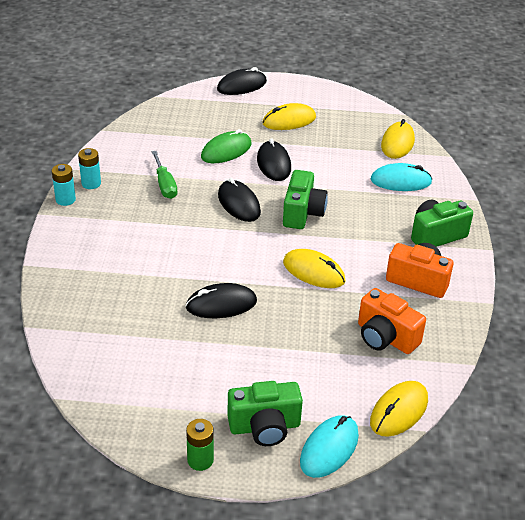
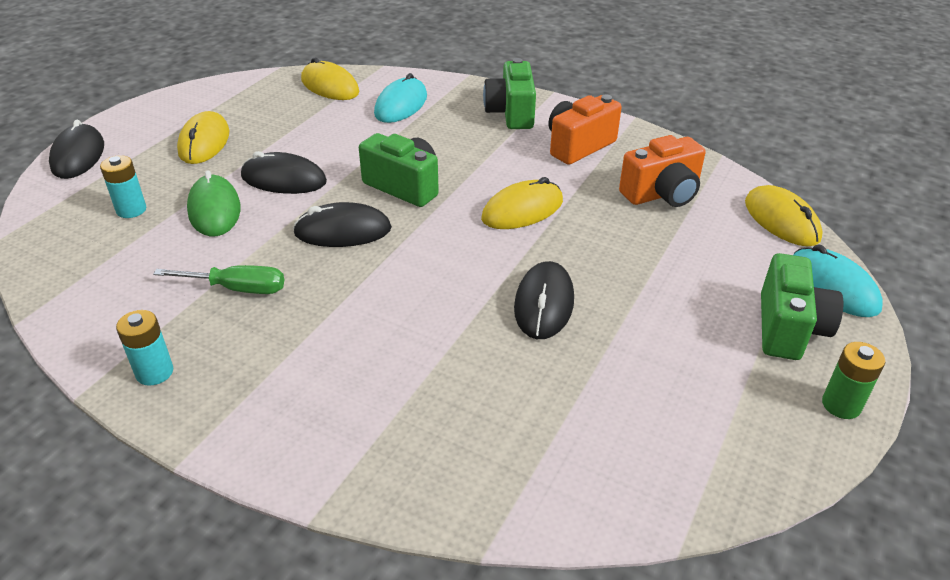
camera: 65 degrees left, 0 degrees up
(65, 200) = (169, 417): turquoise battery -> turquoise battery (131, 210)

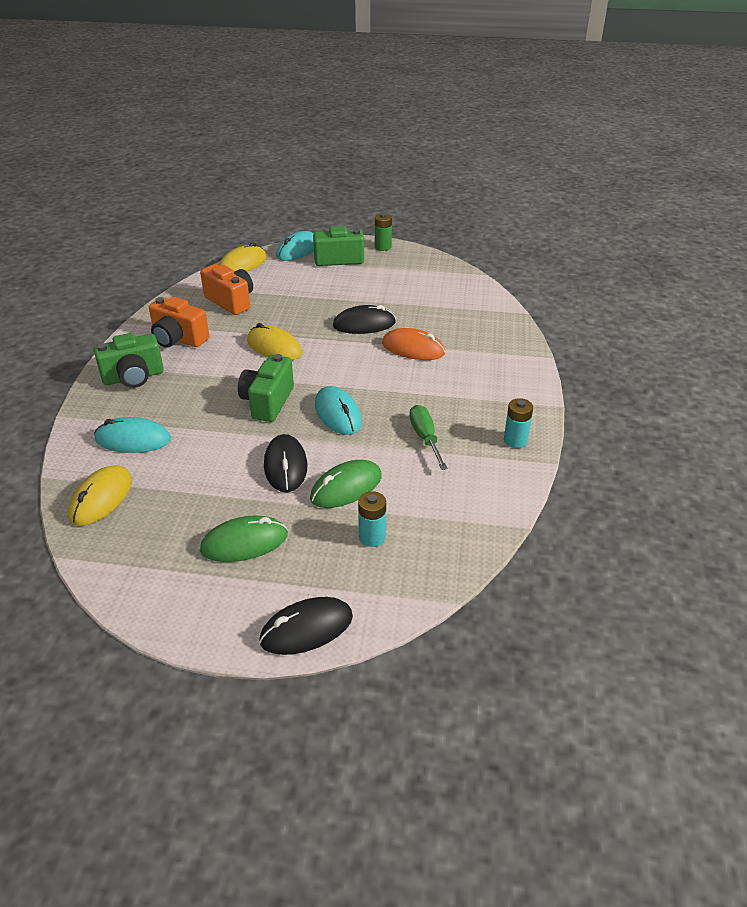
camera: 110 degrees left, 0 degrees up
(204, 142) = (244, 542): yellow mouse -> green mouse
(343, 231) = (338, 413): black mouse -> turquoise mouse
(446, 338) = (413, 348): none -> orange mouse

